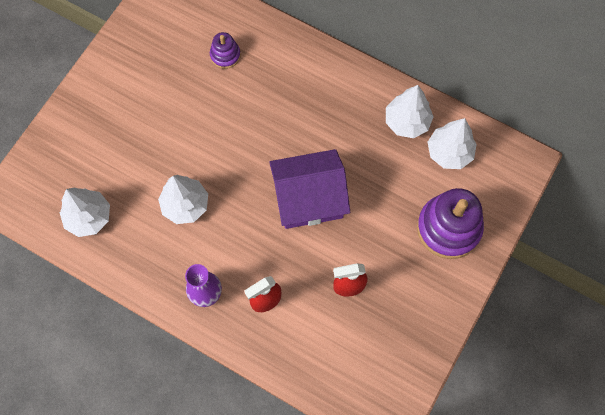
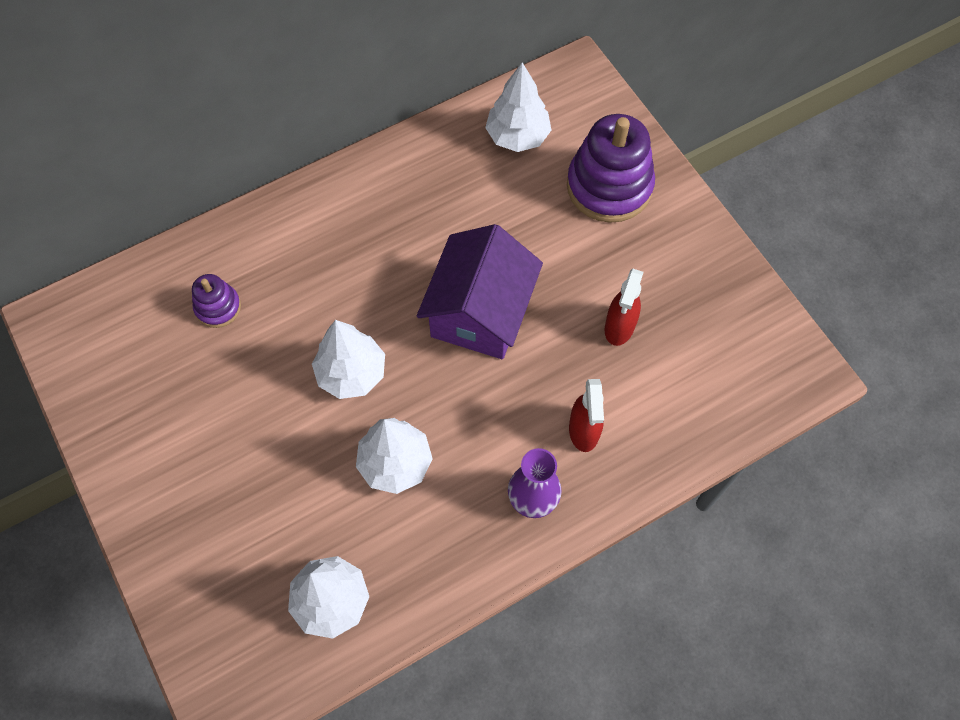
camera: 60 degrees left, 5 degrees down
(407, 122) = (451, 157): white tree -> white tree (351, 373)

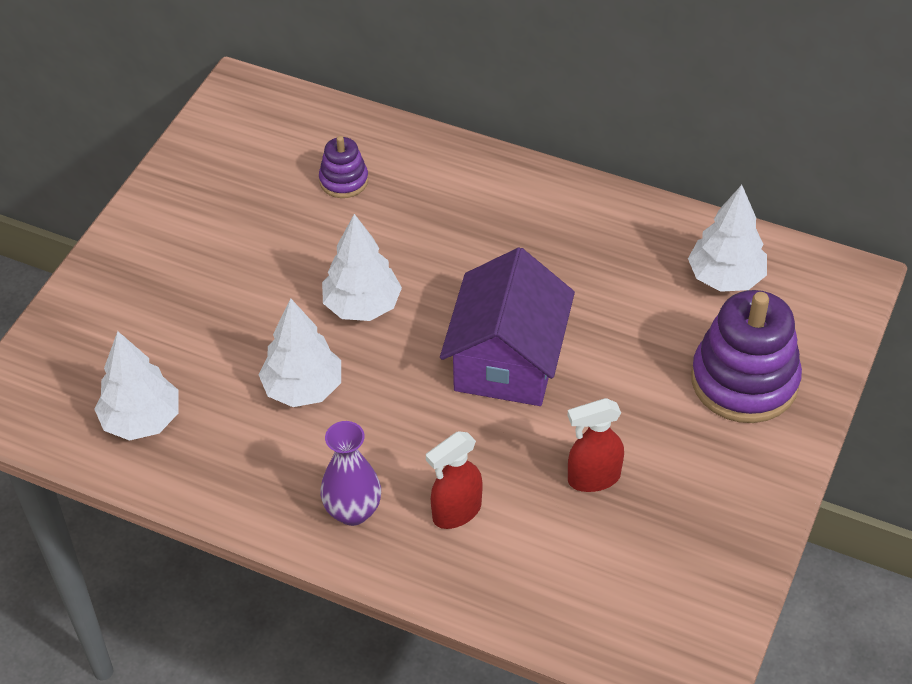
camera: 55 degrees right, 15 degrees down
(480, 312) = (507, 361): purple house -> purple house turned 60 degrees counterclockwise

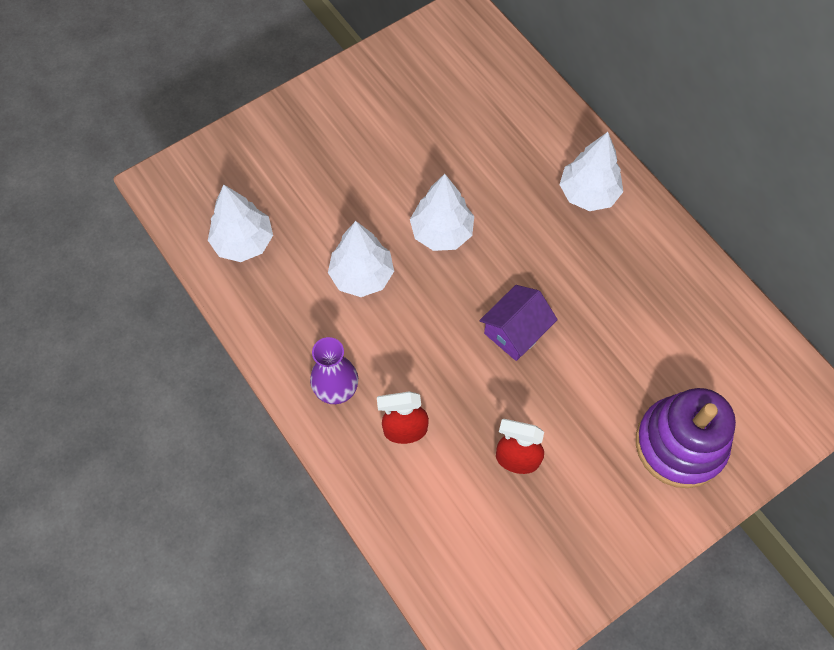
camera: 30 degrees right, 15 degrees up
(344, 181) = (491, 124): purple stacking toy -> none
(507, 361) = (515, 331): purple house -> purple house, size x0.60
(725, 278) = (722, 351): white tree -> white tree (588, 193)

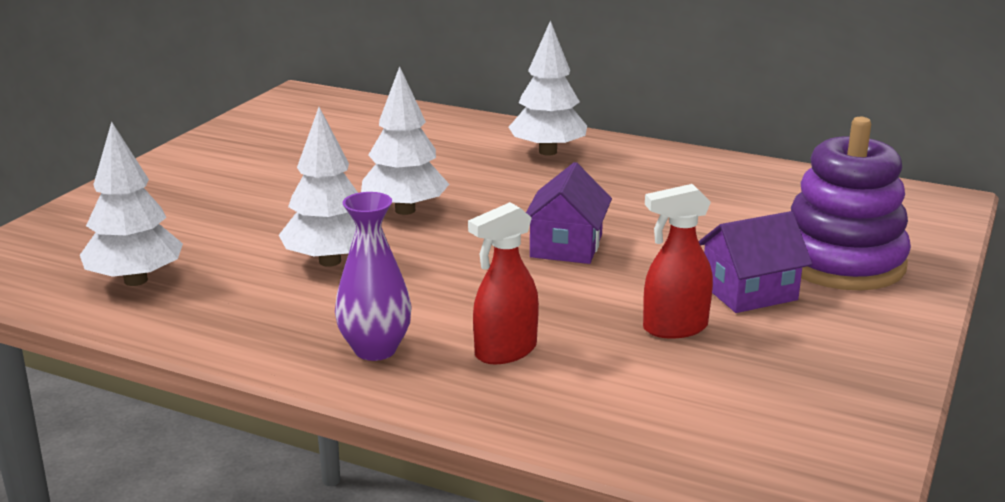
camera: 30 degrees left, 40 degrees down
(591, 445) = (749, 292): none -> purple house

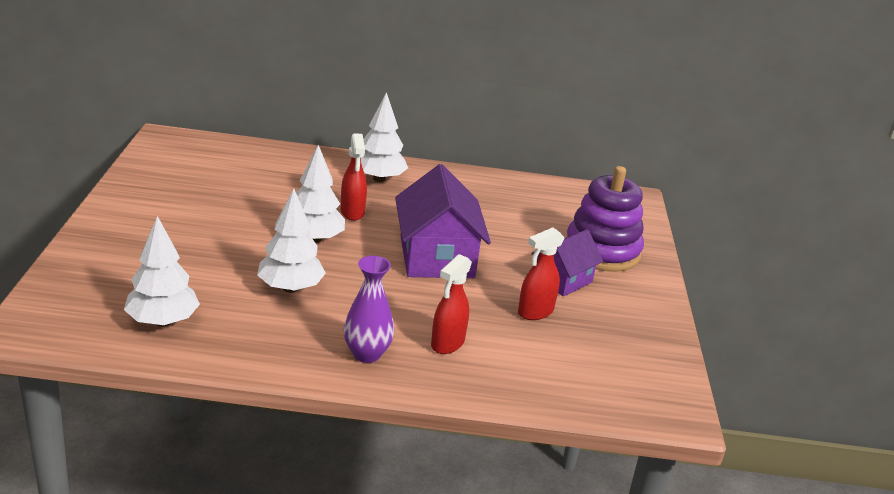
camera: 25 degrees left, 5 degrees up
(481, 185) = (352, 212): none -> red spray bottle
(566, 246) = (437, 257): purple house -> purple house, size x1.66

